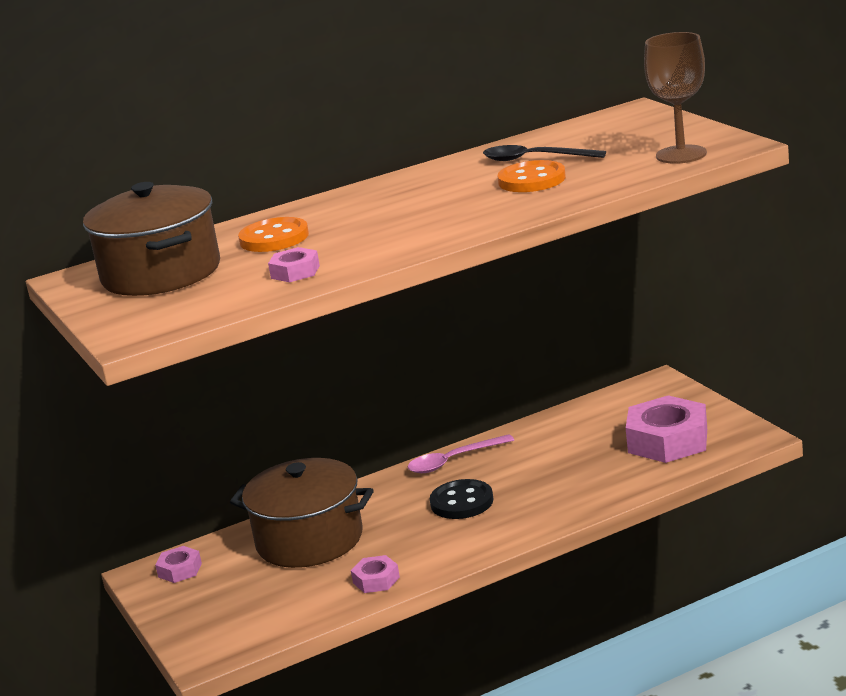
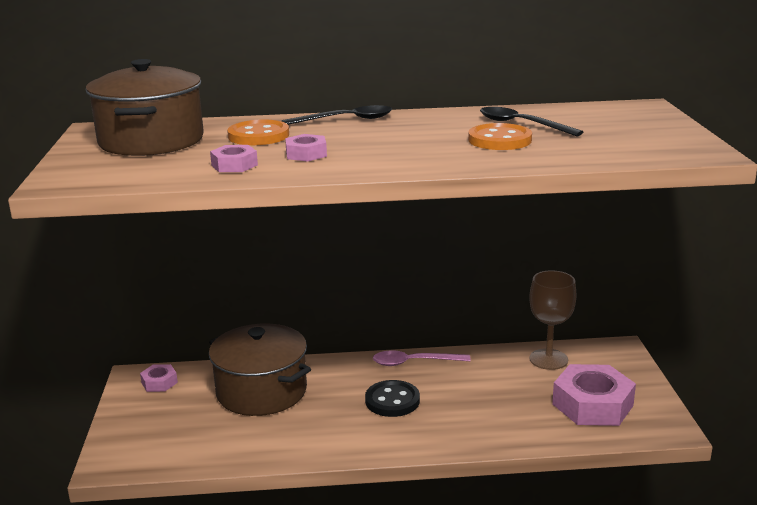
camera: 20 degrees right, 0 degrees up
(345, 199) = (346, 120): none -> black spoon
(376, 580) = (277, 446): pink nut -> pink nut (306, 154)
(681, 154) = (647, 150): brown goblet -> brown goblet (548, 359)

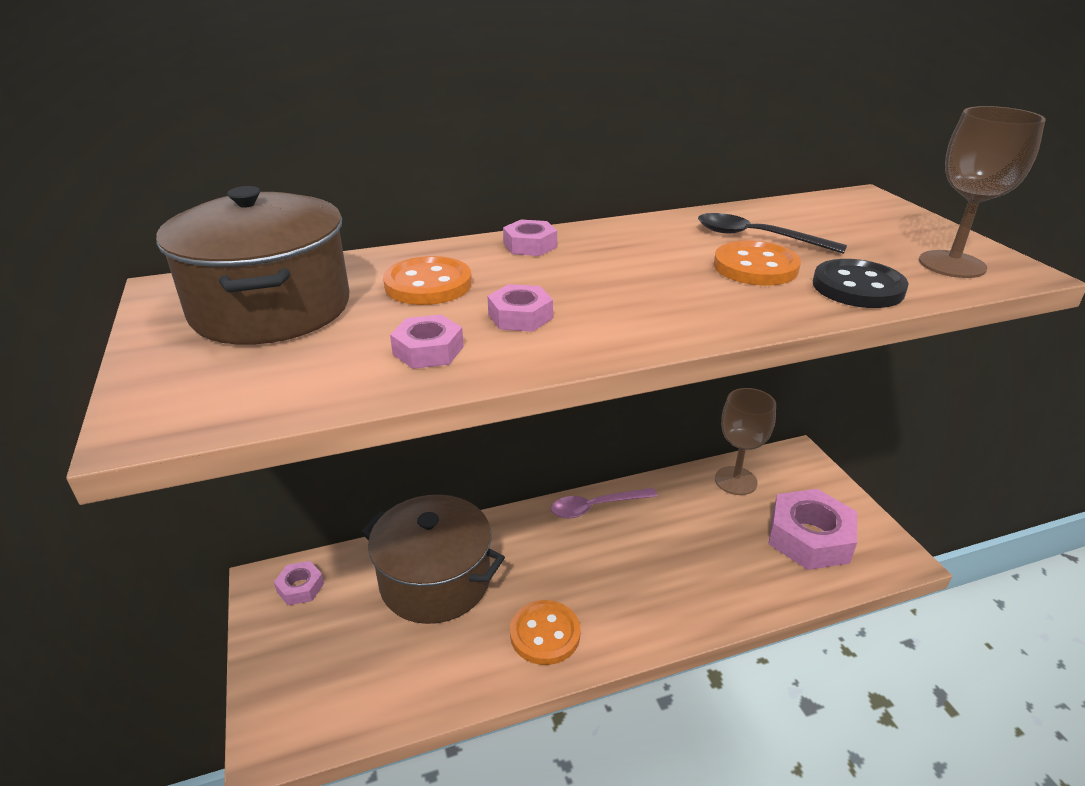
camera: 15 degrees left, 10 degrees up
(332, 434) = (545, 634): none -> orange button
(346, 120) = (530, 245): black spoon -> pink nut
(392, 401) = (595, 569): black button -> black button (858, 287)
(658, 147) = (952, 264): none -> brown goblet

